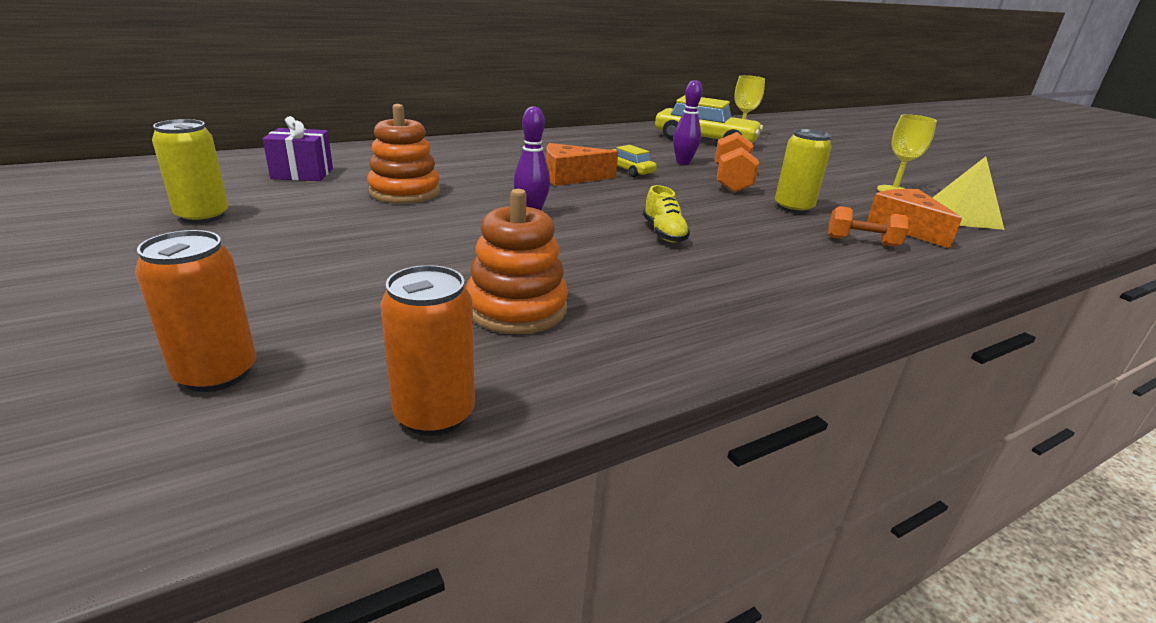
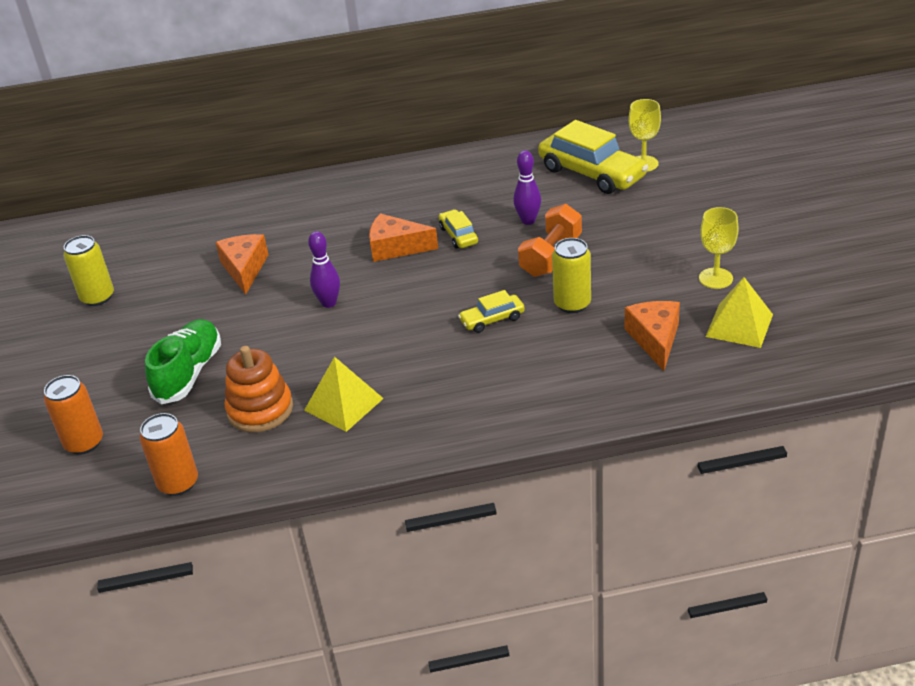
camera: 25 degrees right, 10 degrees up
(302, 174) = (176, 240): purple gift -> none
(379, 278) = (189, 373): none -> green shoe
(405, 192) = (244, 269): orange stacking toy -> orange cheese
(632, 295) = (344, 404): none -> yellow pyramid
(664, 233) = (420, 335): yellow shoe -> none
(728, 220) = (492, 319): none -> yellow car
(862, 242) = (588, 357): orange dumbbell -> none

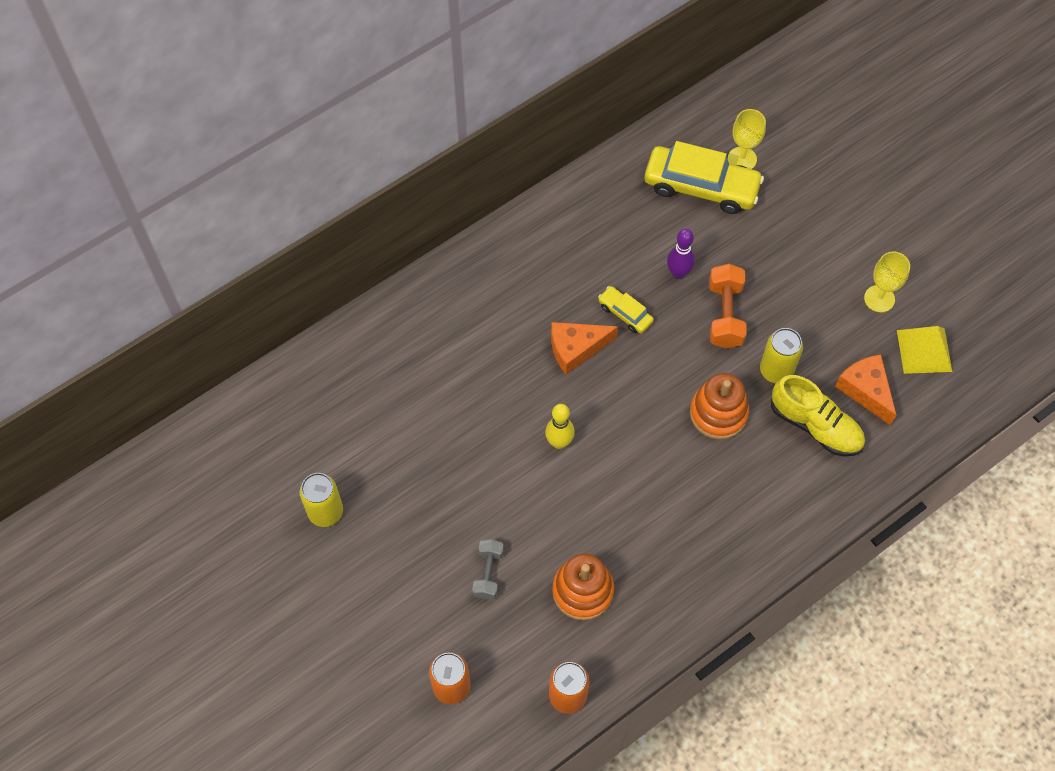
camera: 30 degrees left, 25 degrees up
(189, 373) = (488, 573): green shoe -> grey dumbbell
(244, 269) = (447, 425): orange cheese -> none
(329, 303) = (559, 442): purple bowling pin -> yellow bowling pin
(344, 404) = (651, 557): yellow pyramid -> none
(492, 319) = (718, 413): yellow car -> orange stacking toy
(583, 352) = (815, 426): none -> yellow shoe

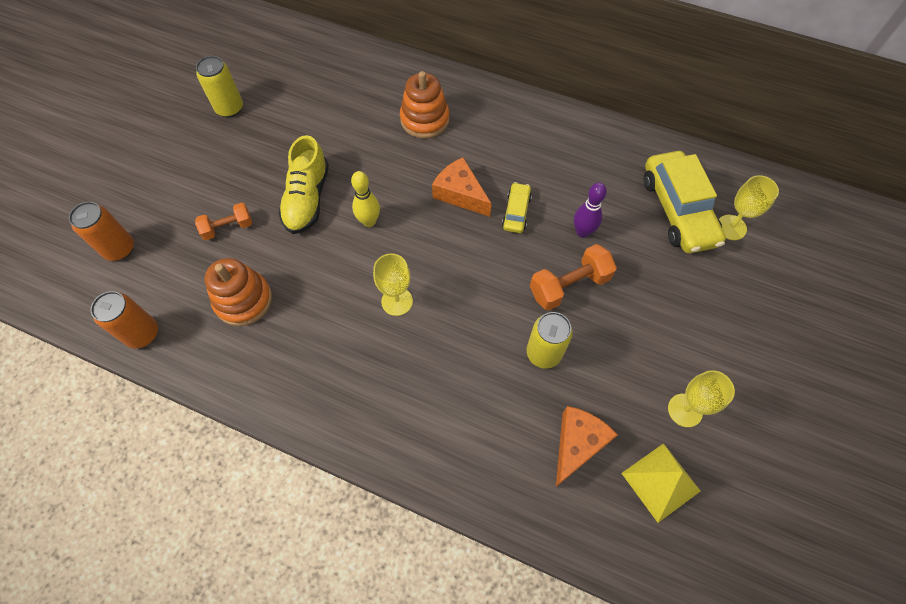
camera: 60 degrees right, 0 degrees up
(488, 573) = (228, 227): grey dumbbell -> orange dumbbell
(660, 459) = (397, 301): none -> yellow goblet
(718, 413) = (469, 325): orange stacking toy -> orange stacking toy (425, 119)
(815, 426) = (509, 415): yellow shoe -> yellow shoe (307, 199)

